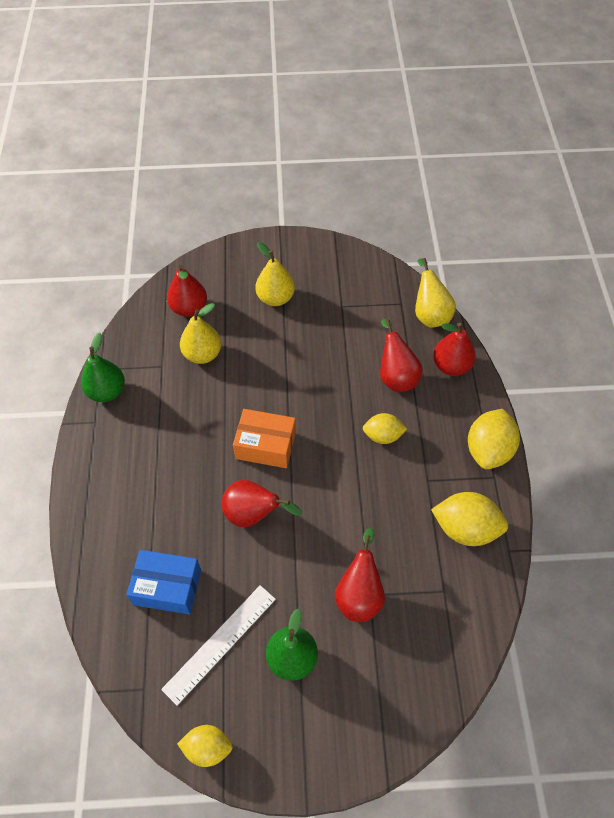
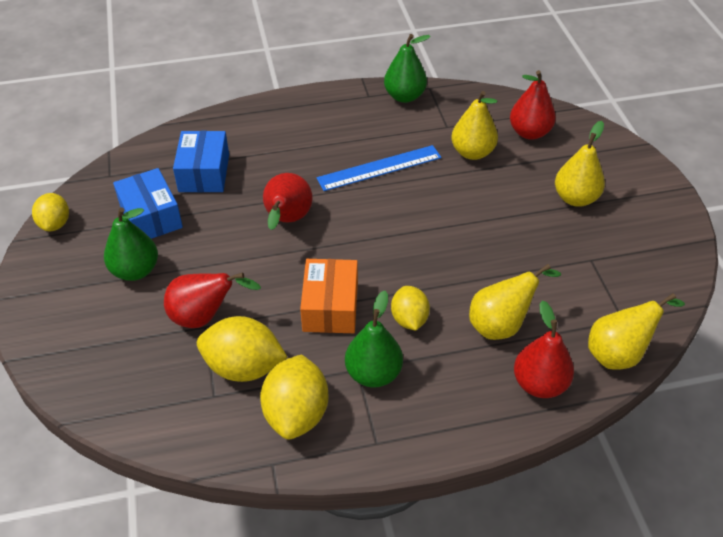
camera: 80 degrees right, 10 degrees down
(202, 429) = (379, 168): none -> blue ruler
(220, 643) = (151, 217): white ruler -> blue box
(265, 445) = (371, 218): orange box -> orange box (330, 307)
(396, 376) = (501, 325): red pear -> yellow pear
(433, 469) = (373, 373): none -> green pear
(488, 450) = (416, 435): yellow lemon -> yellow lemon (244, 367)

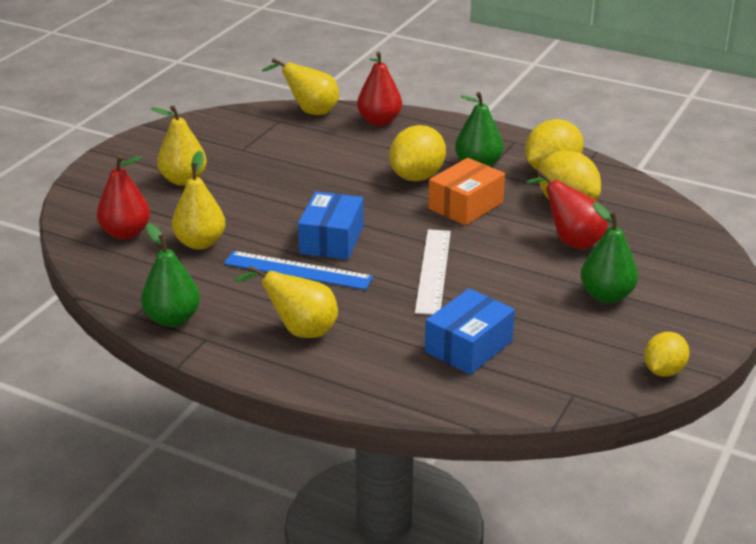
camera: 140 degrees left, 15 degrees down
(151, 217) = (558, 332): blue box -> blue box (331, 240)
(287, 220) = (433, 271): red pear -> white ruler
(409, 319) = (417, 176): yellow lemon -> yellow lemon, size x1.59
(501, 325) = (359, 149): yellow pear -> yellow pear (299, 331)

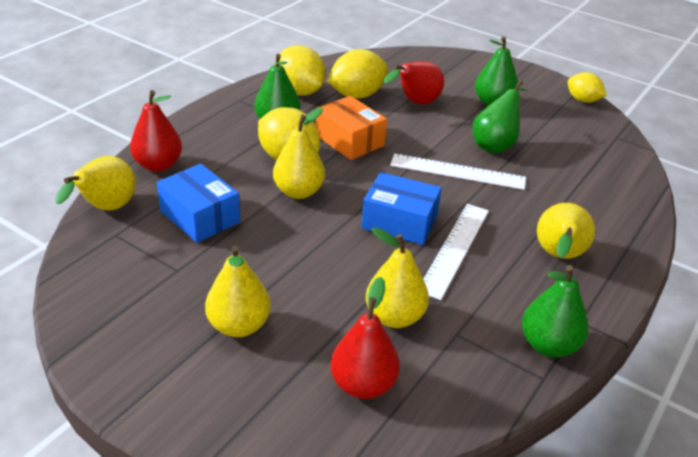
camera: 85 degrees left, 5 degrees up
(297, 270) = (455, 249): blue ruler -> white ruler
(363, 187) = (298, 192): none -> yellow pear
(468, 346) = (568, 170): blue box -> blue box (200, 216)
(502, 296) = (495, 145): none -> green pear

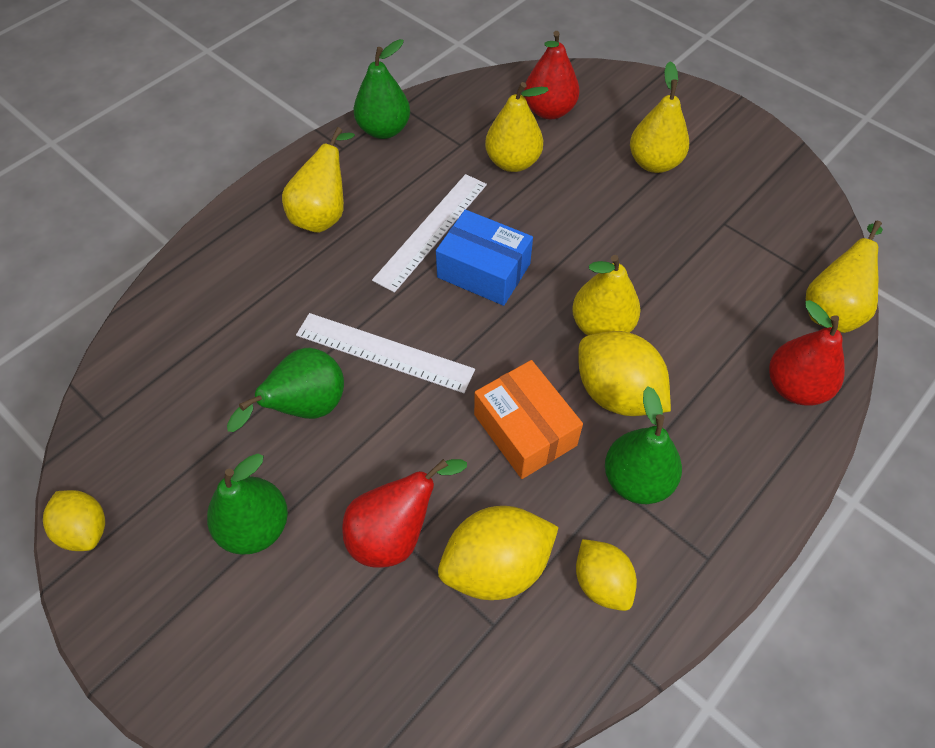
camera: 170 degrees left, 20 degrees up
(200, 216) = (717, 292): blue box -> none
(299, 92) = (601, 582): yellow lemon -> yellow lemon, size x0.63

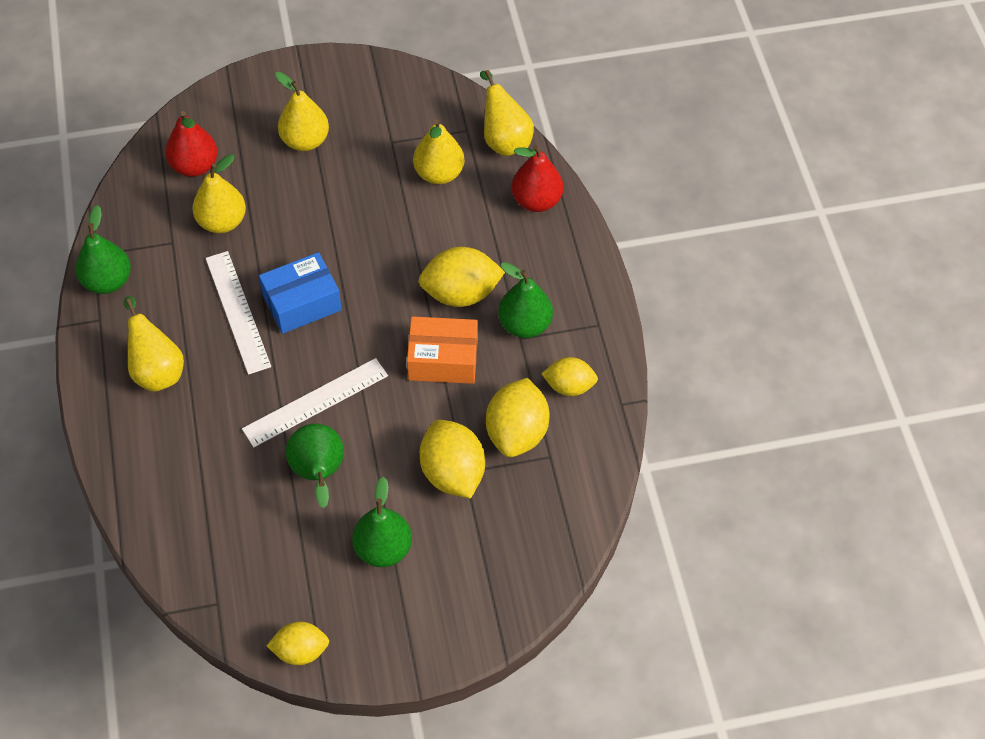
camera: 55 degrees left, 0 degrees up
(395, 533) = (452, 473): red pear -> yellow lemon
(601, 326) = (406, 267): yellow pear -> yellow pear (439, 173)

